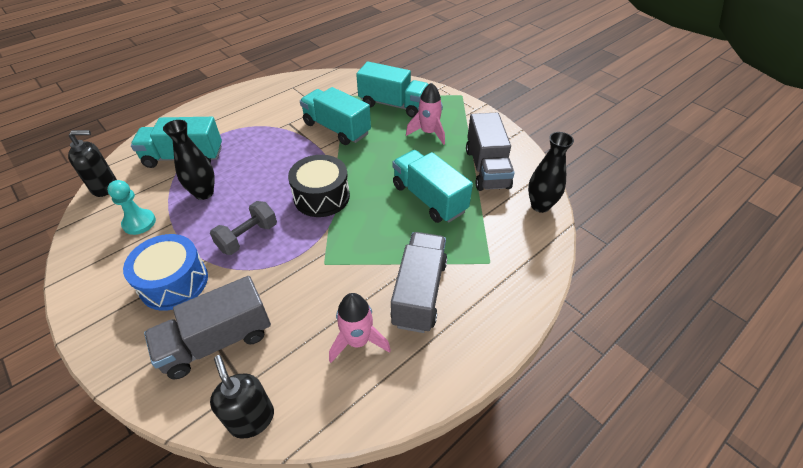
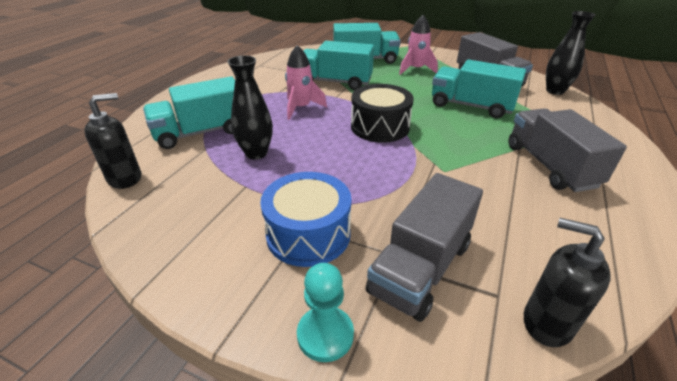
camera: 25 degrees left, 10 degrees down
(139, 223) = (205, 196): turquoise pawn -> turquoise pawn (325, 335)
(248, 237) = (345, 173): grey dumbbell -> none
(358, 341) = (551, 216): pink rocket -> pink rocket (301, 108)

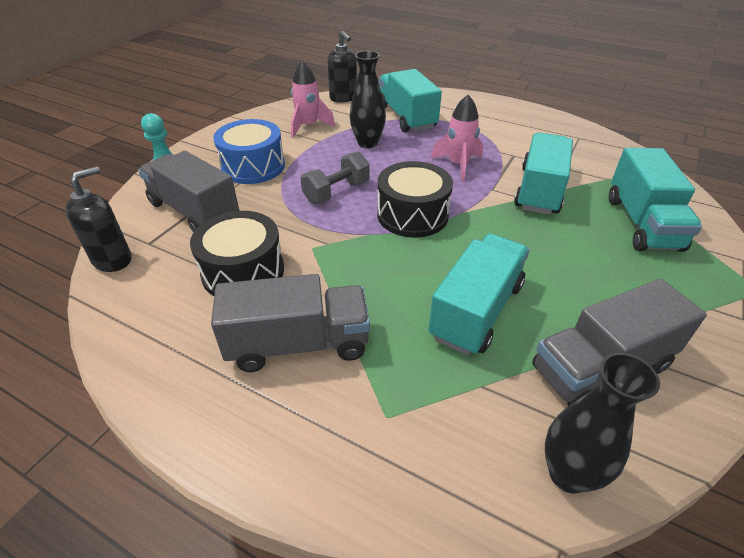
camera: 95 degrees right, 5 degrees up
(354, 165) = (336, 192): none -> grey dumbbell
(416, 69) = (618, 275): pink rocket -> pink rocket (308, 126)
(497, 205) = (243, 271): none -> black drum

